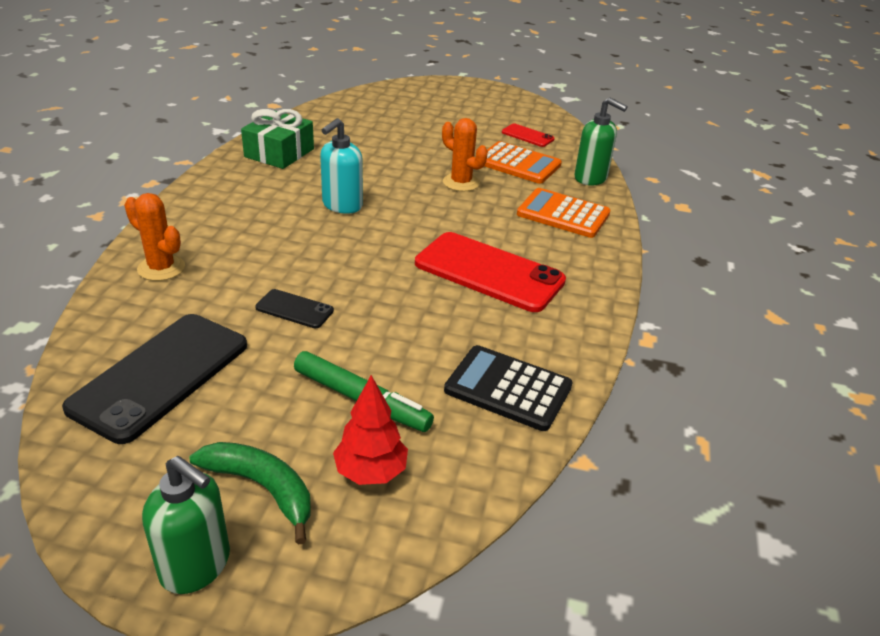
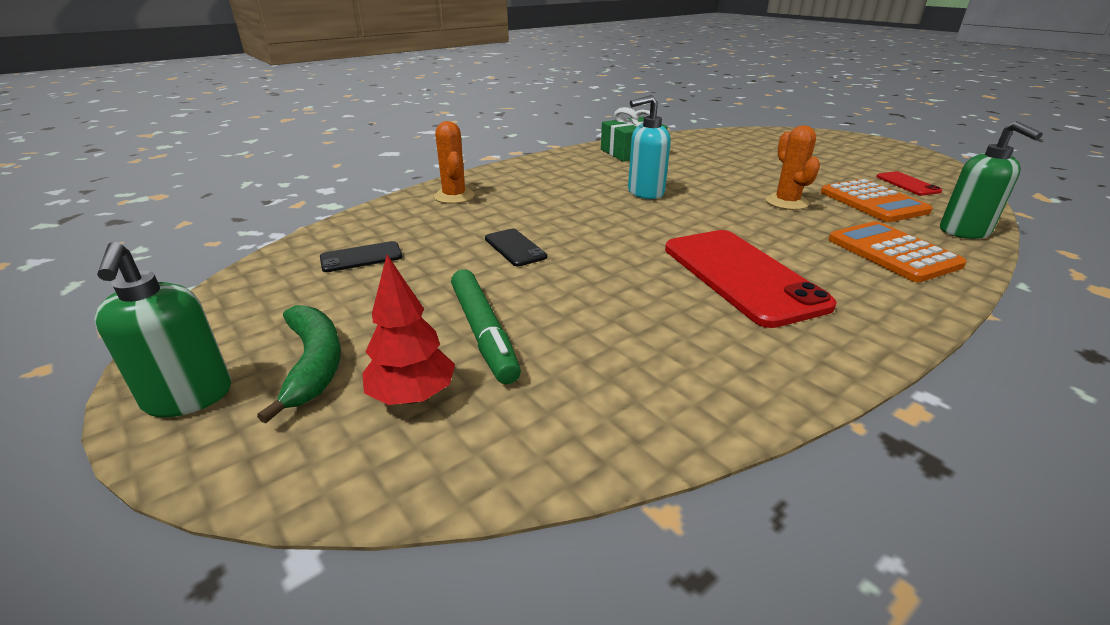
camera: 40 degrees right, 5 degrees down
(160, 376) = (361, 257): black phone -> black phone, size x0.47
(508, 388) = (647, 385): black calculator -> none

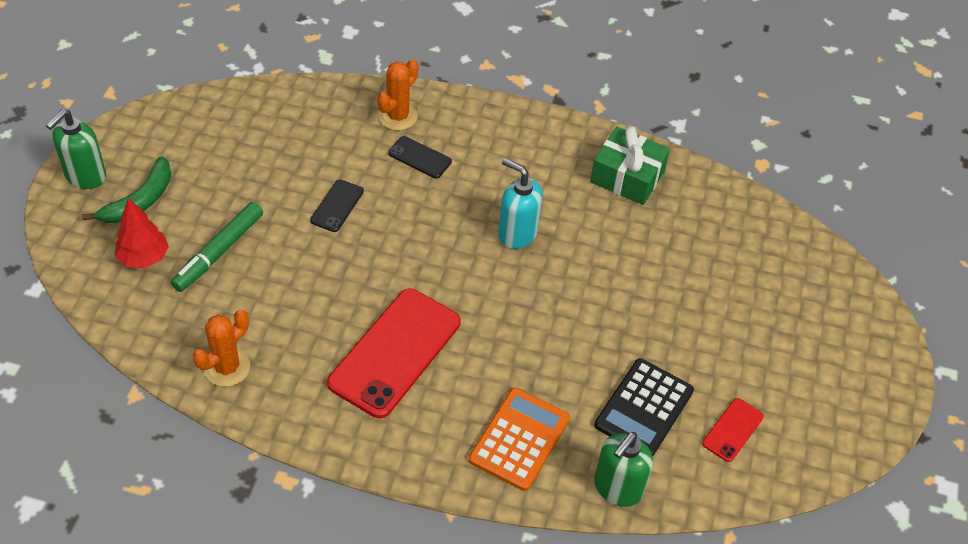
camera: 50 degrees right, 20 degrees up
(361, 257) = (258, 136): black phone -> black phone (419, 157)
(786, 202) = (583, 342): orange cactus -> orange cactus (227, 368)
(873, 202) = (644, 408): orange calculator -> black calculator

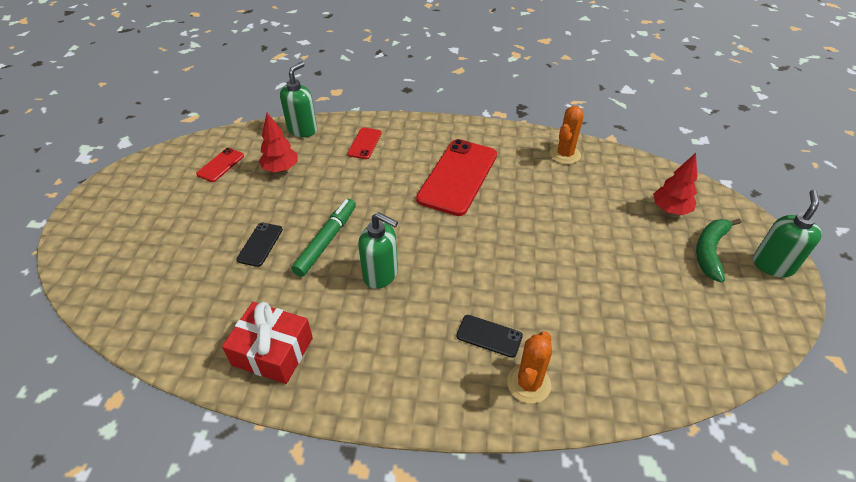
camera: 175 degrees right, 5 degrees down
(219, 252) = (618, 222): green marker -> green marker (326, 241)
(337, 206) = (546, 273): black phone -> black phone (260, 244)
(517, 233) = (381, 274): turquoise soap dispenser -> green soap dispenser
(519, 439) = (365, 143): orange calculator -> red phone
(627, 176) = (273, 351): green gift -> red gift
(644, 408) = (281, 169): black calculator -> red tree

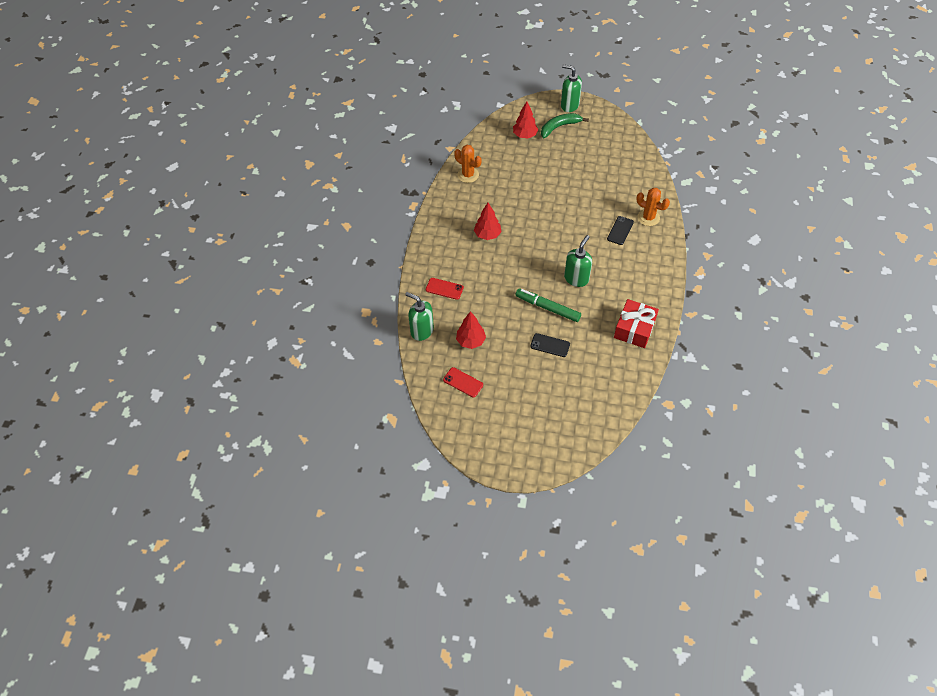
camera: 85 degrees left, 10 degrees up
(458, 177) = (487, 235): red phone -> red tree
(710, 251) = (559, 127): green banana -> green banana turned 120 degrees clockwise

